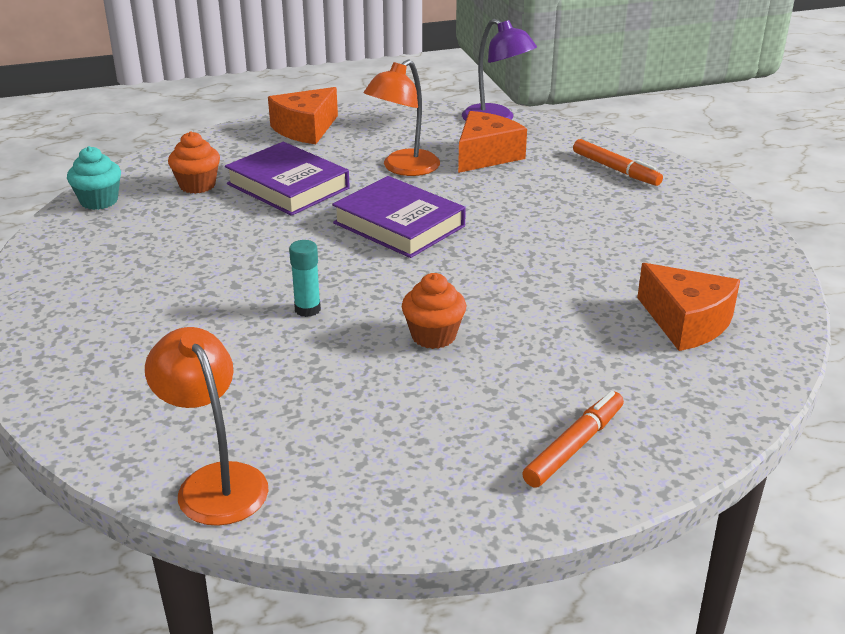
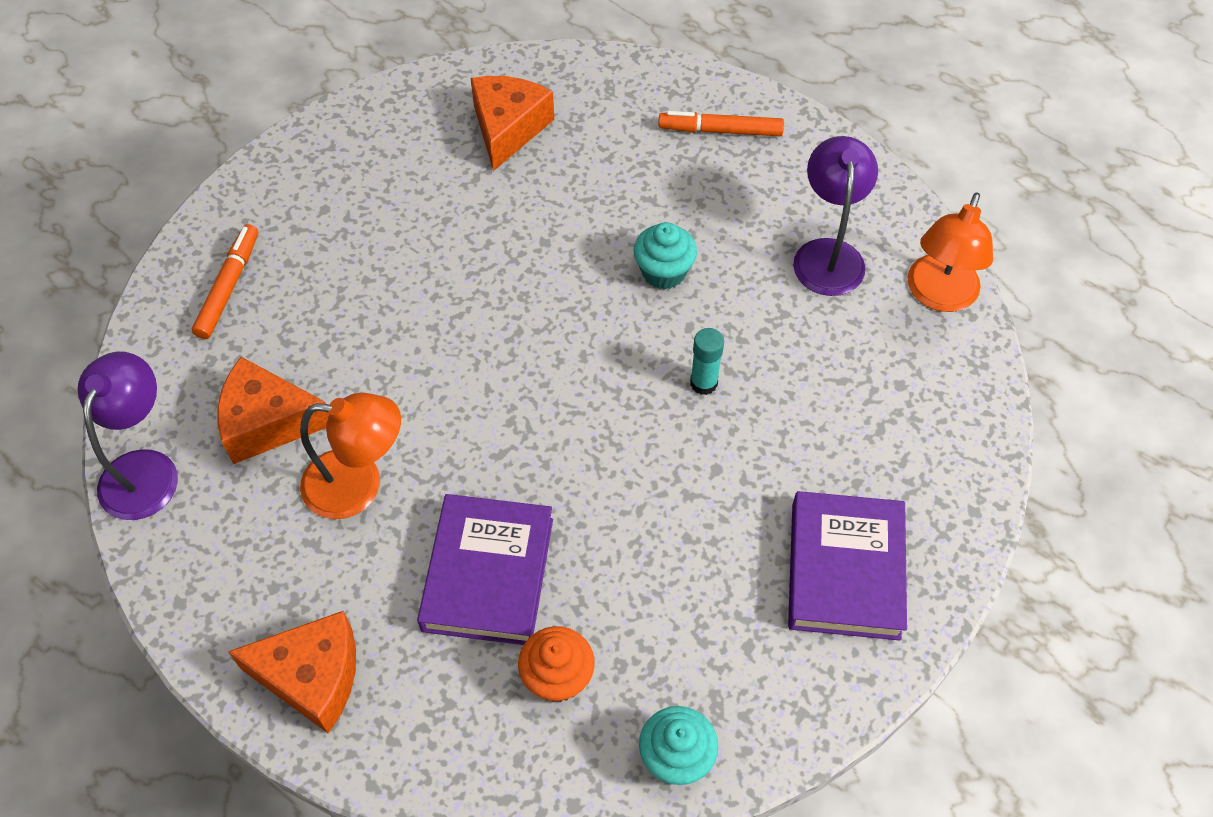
camera: 125 degrees left, 25 degrees up
(345, 436) = (828, 254): none -> purple lamp
(399, 225) = (497, 408): purple book -> purple book (845, 570)
(433, 336) = (663, 272): orange cupcake -> turquoise cupcake

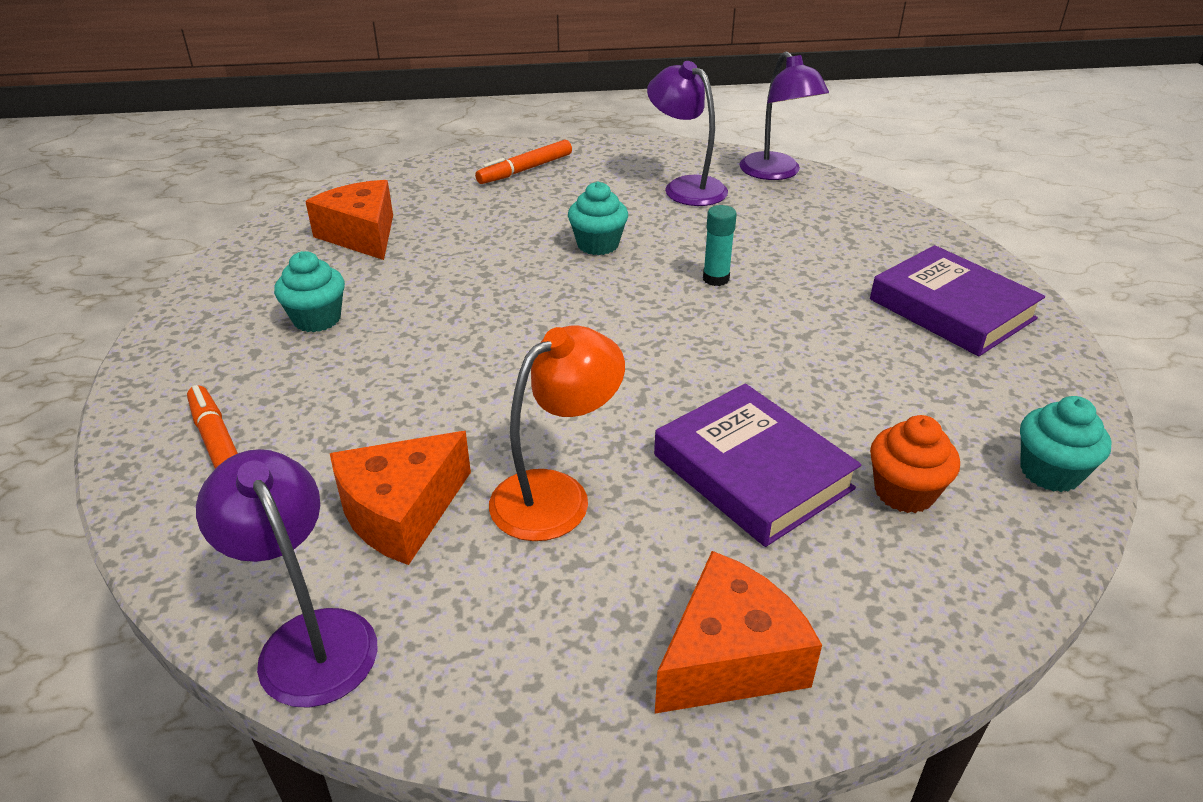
camera: 45 degrees left, 20 degrees down
(389, 205) = (317, 319): none -> turquoise cupcake
(938, 296) = (776, 173): orange lamp -> purple lamp

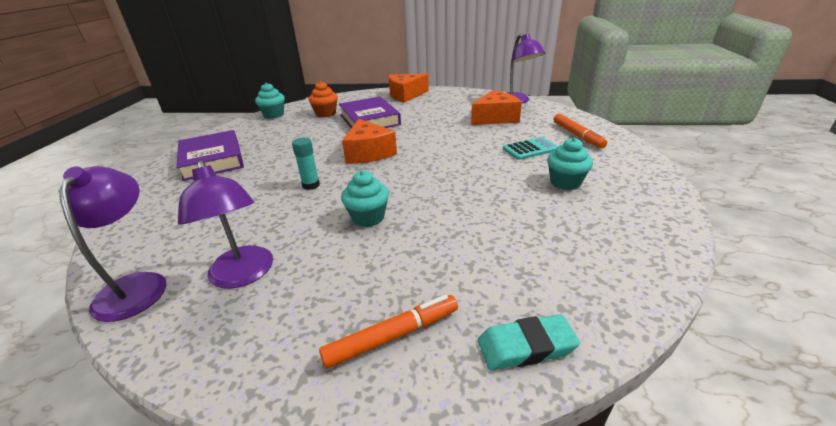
camera: 165 degrees left, 5 degrees down
(347, 391) = (530, 149): none -> turquoise calculator
(361, 235) = (566, 249): orange cheese -> orange cheese (368, 153)
(423, 174) = (526, 346): none -> turquoise eraser
(556, 494) = (440, 119): orange lamp -> none

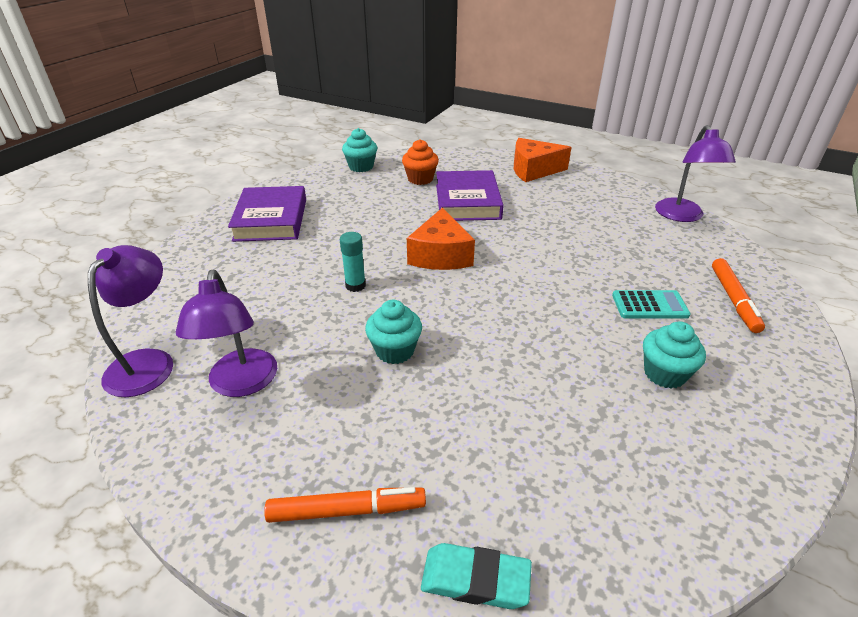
camera: 20 degrees right, 5 degrees up
(495, 118) = (633, 239): orange cheese -> none

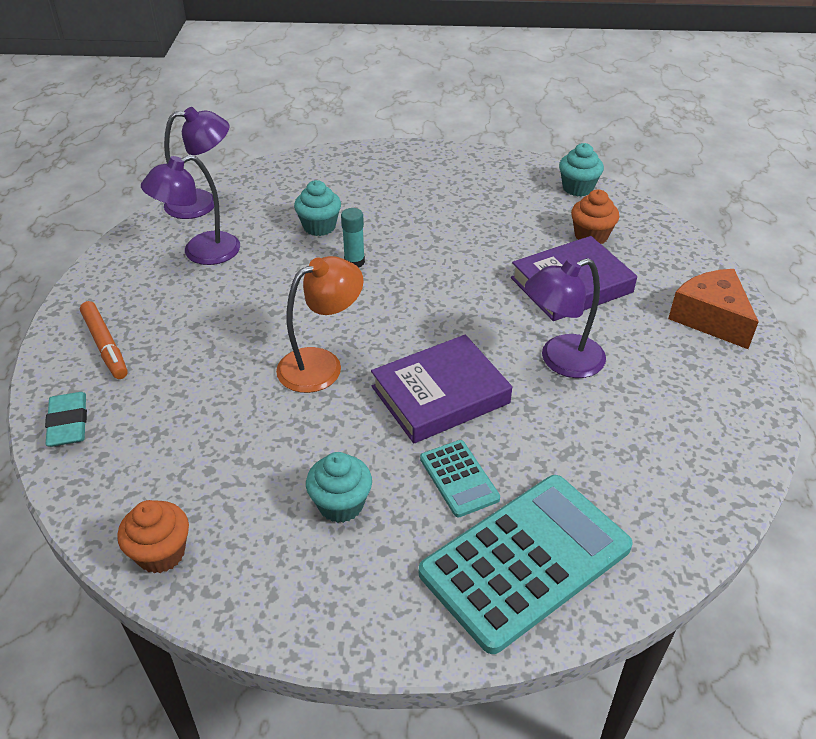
camera: 65 degrees right, 5 degrees up
(271, 219) = (423, 177): purple book -> purple book (440, 395)
(395, 350) = (278, 314): turquoise cupcake -> turquoise cupcake (319, 227)
(440, 255) = (443, 297): orange cheese -> none
(485, 341) = (321, 364): none -> orange lamp
(682, 216) = (716, 490): purple lamp -> purple lamp (561, 361)
(709, 519) = (161, 553): none -> orange cupcake
(733, 300) = (525, 560): orange marker -> turquoise calculator

